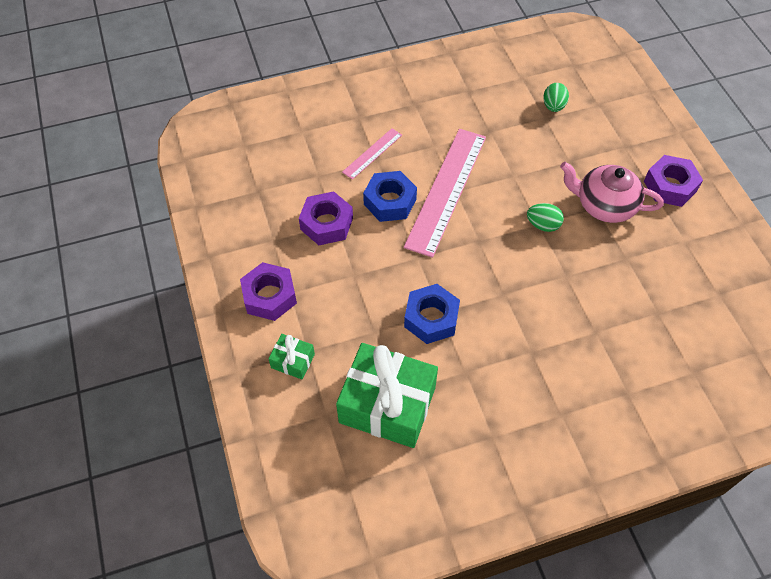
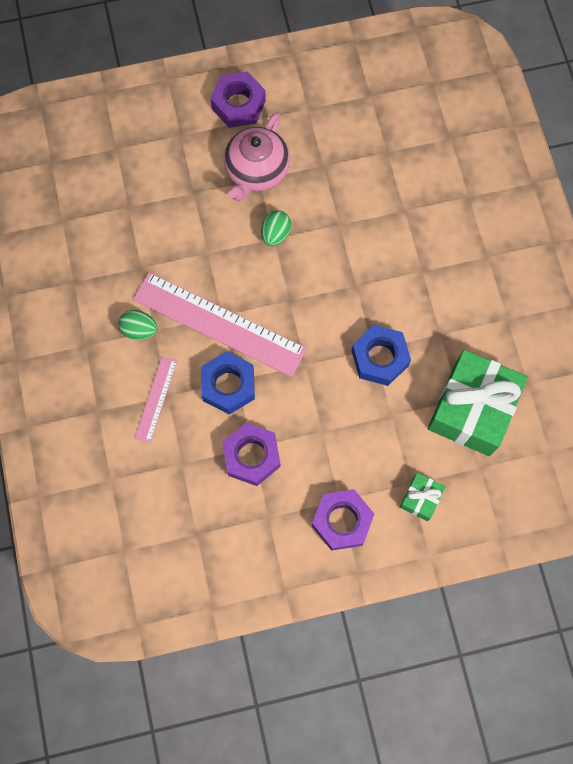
camera: 85 degrees left, 15 degrees up
(372, 153) = (156, 399): pink ruler -> pink ruler turned 60 degrees clockwise
(553, 106) = (112, 194): green egg -> green egg (139, 330)

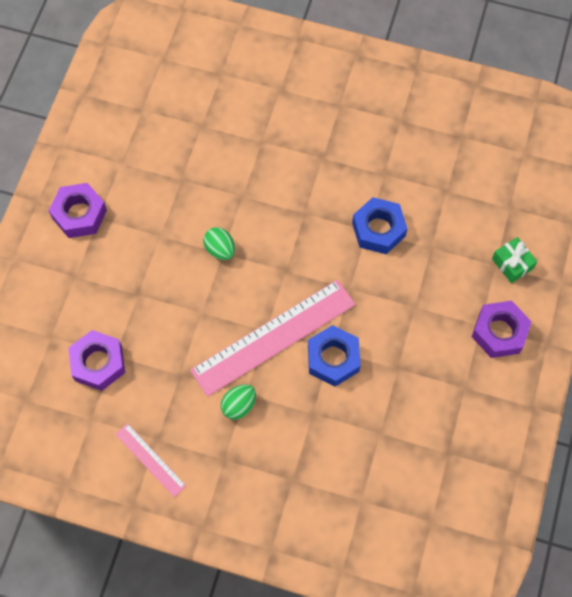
camera: 60 degrees left, 5 degrees down
(156, 399) = (310, 424): pink ruler -> pink ruler (150, 459)
(251, 456) = (406, 373): purple nut -> purple nut (98, 363)
(256, 171) = (152, 233): pink teapot -> none
(472, 409) = (460, 186): green gift -> none

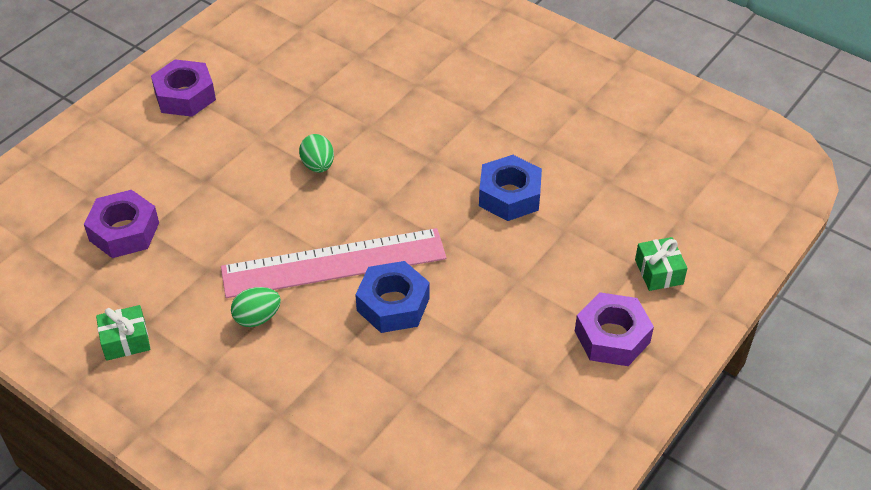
camera: 20 degrees right, 20 degrees down
(150, 459) = (125, 340): pink ruler -> green gift

